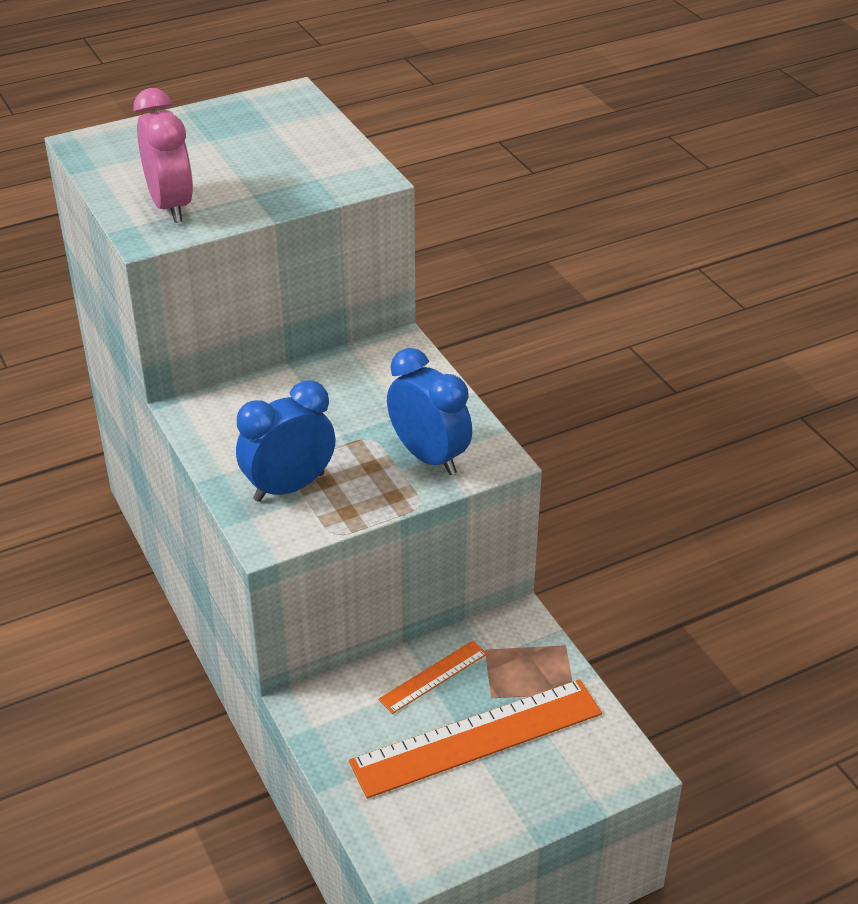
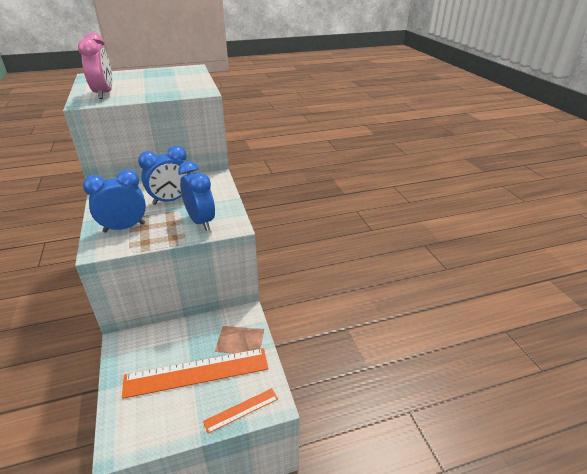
camera: 10 degrees right, 5 degrees down
(342, 415) = (171, 200): none -> blue clock
(433, 676) = (190, 336): orange ruler -> orange ruler (241, 410)

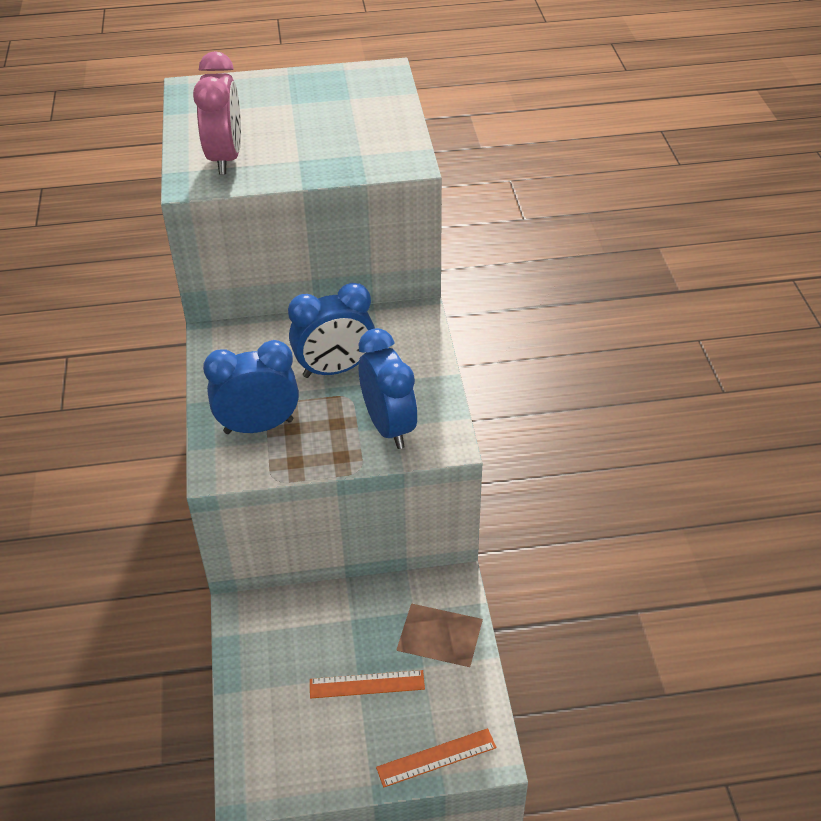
camera: 10 degrees right, 10 degrees up
(196, 372) = (367, 684): orange ruler -> orange ruler, size x0.50

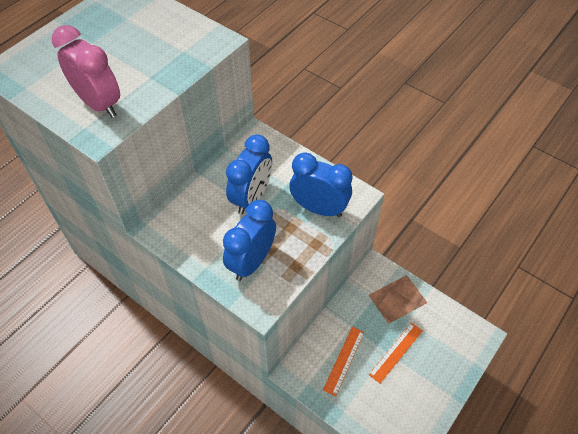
camera: 45 degrees left, 10 degrees up
(436, 757) = (463, 358): orange ruler -> orange ruler (344, 360)

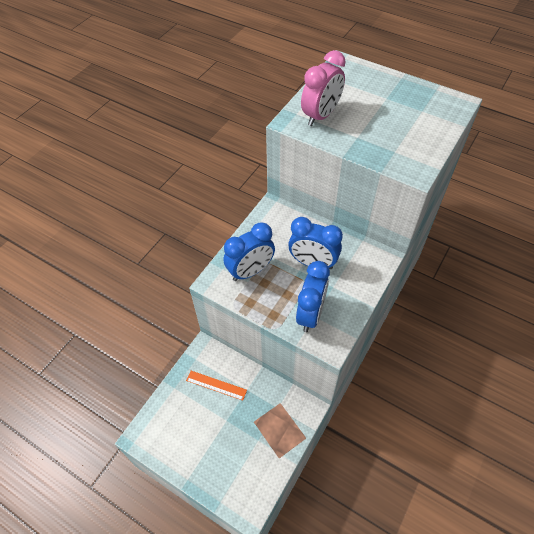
camera: 85 degrees right, 0 degrees up
(251, 262) = (250, 271): blue clock -> blue clock turned 120 degrees clockwise
(396, 352) = (226, 428): orange ruler -> none

